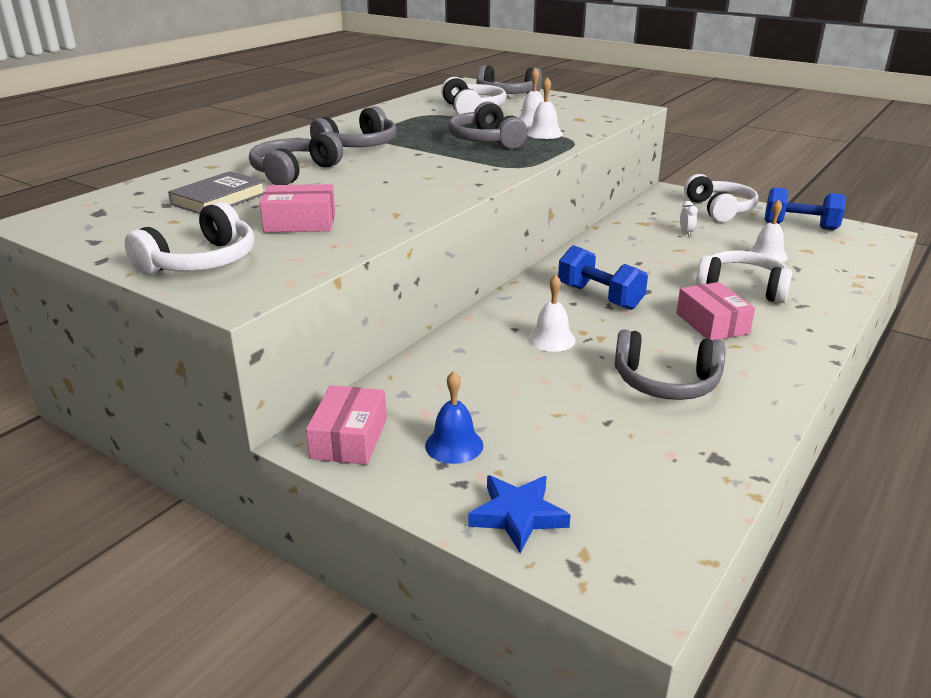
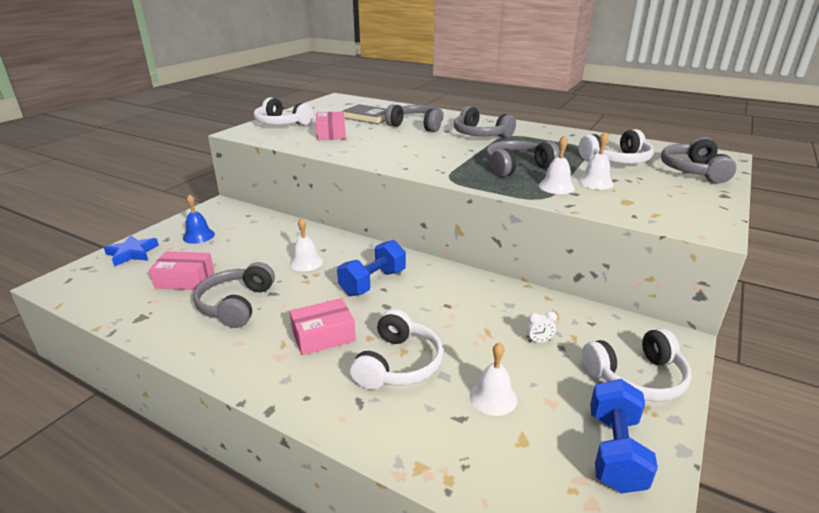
camera: 85 degrees right, 0 degrees up
(349, 438) = (217, 212): pink box -> pink box (185, 279)

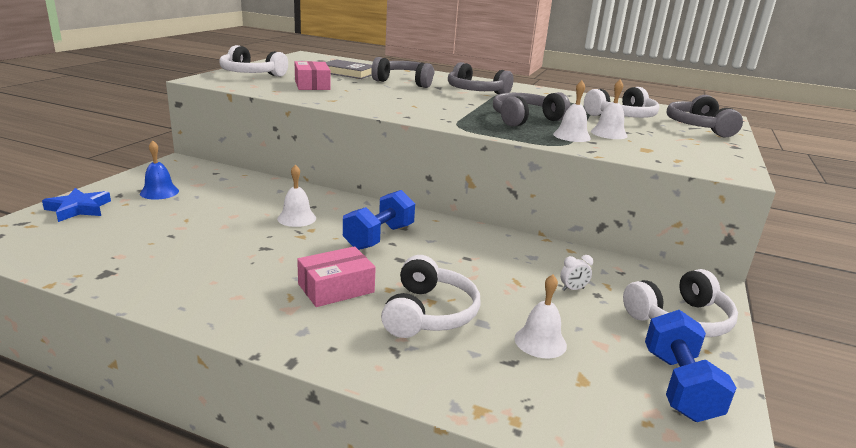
camera: 10 degrees left, 5 degrees down
(185, 279) = (153, 235): pink box -> none
(236, 304) = (224, 259): grey headphones -> none

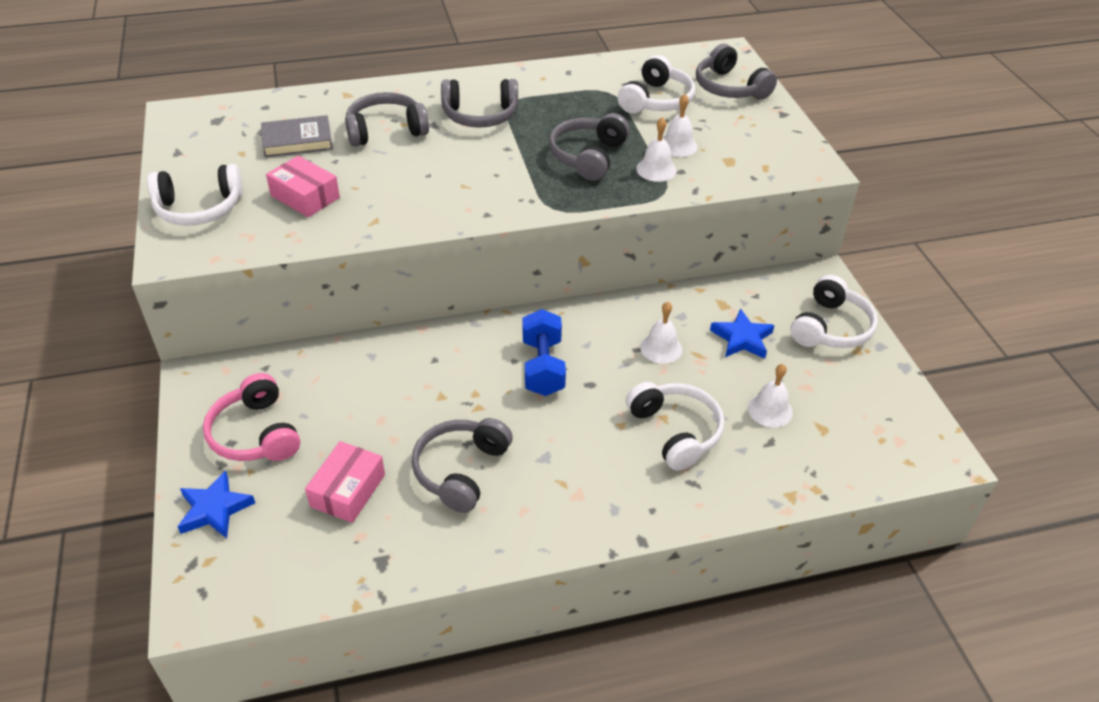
camera: 35 degrees left, 20 degrees up
(159, 192) = (256, 433): blue bell -> pink headphones
(235, 258) = (461, 470): none -> grey headphones
(296, 218) = (442, 386): white bell -> white bell (661, 348)
(336, 288) = (583, 450): pink box -> pink box (348, 490)
(573, 289) = (742, 338): white clock -> blue star
(679, 386) = (875, 395): blue dumbbell -> none

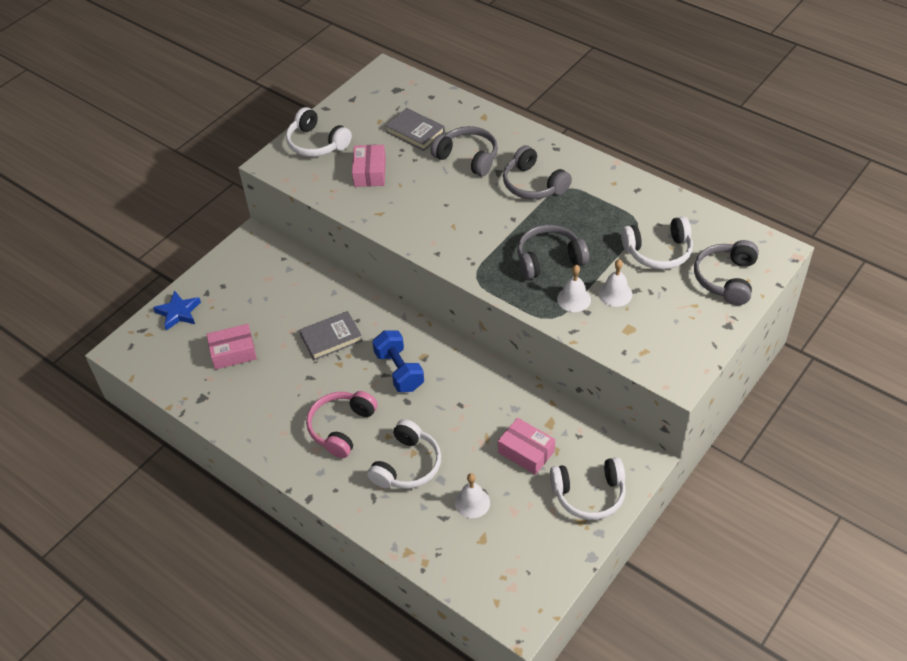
camera: 55 degrees right, 5 degrees up
(256, 433) = (237, 290): pink headphones -> pink headphones (342, 428)
(433, 393) = (331, 338): none -> grey book
(461, 470) = (287, 388): grey headphones -> none
(543, 367) = (399, 371): blue dumbbell -> blue dumbbell turned 75 degrees counterclockwise
(661, 348) = (473, 416): white bell -> none
(742, 338) = (526, 452): blue star -> pink box

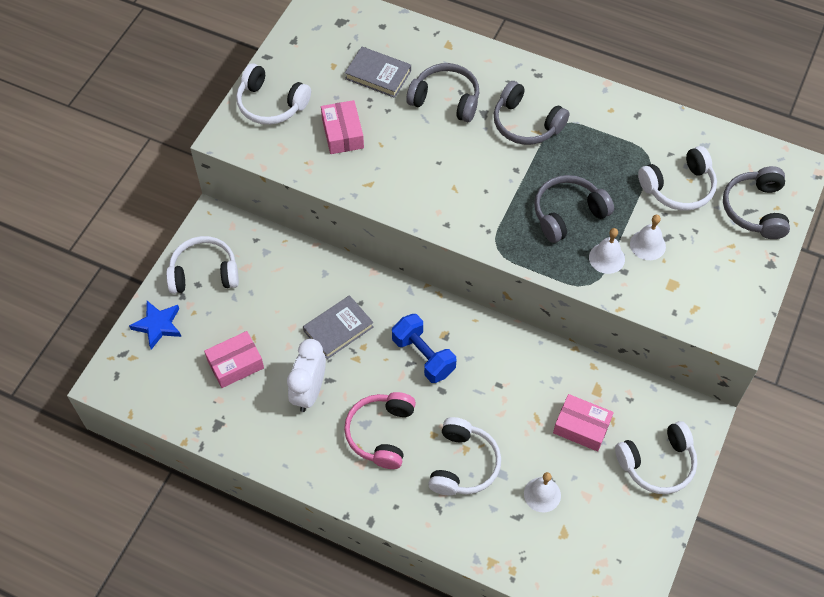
camera: 15 degrees left, 10 degrees up
(231, 278) = (204, 273): none -> white headphones
(289, 384) = (309, 392): none -> white clock

